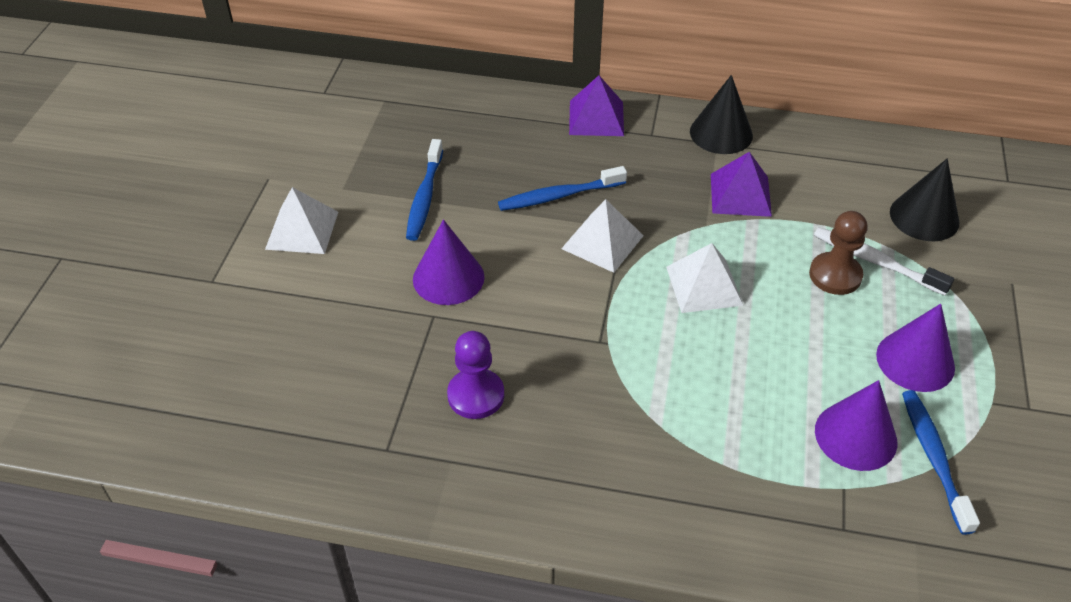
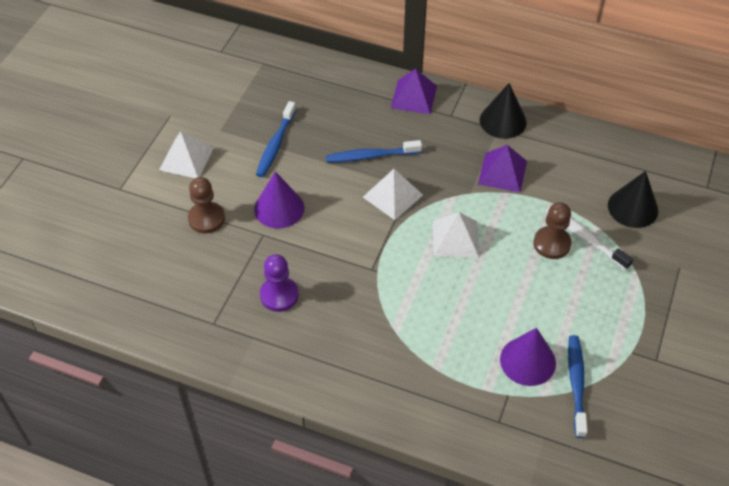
camera: 10 degrees right, 5 degrees up
(347, 305) = (206, 218): none -> brown pawn
(915, 361) = (587, 314): purple cone -> none

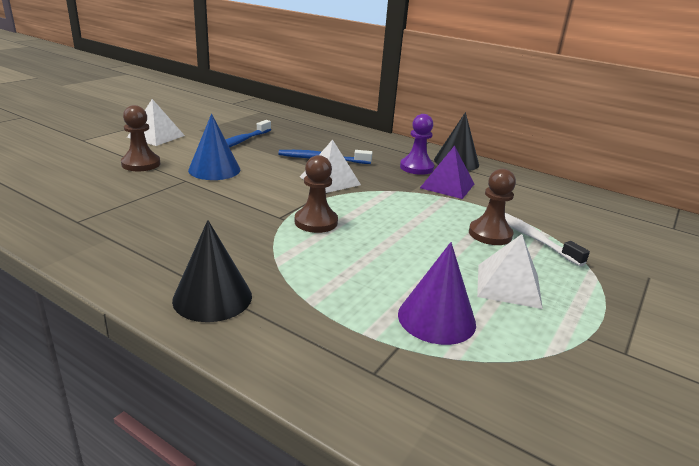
camera: 10 degrees right, 25 degrees down
(279, 208) = (214, 170): purple cone -> blue cone
(279, 295) = (166, 216): purple pawn -> purple pawn (416, 168)
(404, 268) = (316, 222): none -> brown pawn
(413, 97) = (378, 140): purple pyramid -> none
(455, 238) = (382, 214): white pyramid -> white pyramid (508, 285)
(576, 384) = (502, 355): blue toothbrush -> none
(633, 208) = (587, 227): black cone -> black cone (212, 297)

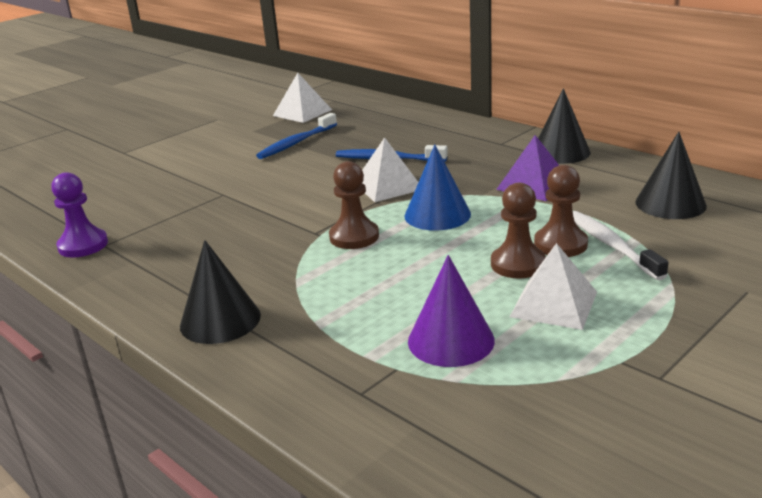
camera: 15 degrees right, 0 degrees up
(141, 164) = (179, 177): brown pawn -> brown pawn (518, 264)
(156, 136) = (203, 142): white pyramid -> white pyramid (302, 112)
(214, 170) = (258, 180): blue cone -> blue cone (437, 215)
(416, 168) = (503, 163): purple pawn -> purple pawn (83, 245)
(556, 205) = (670, 203): none -> black cone

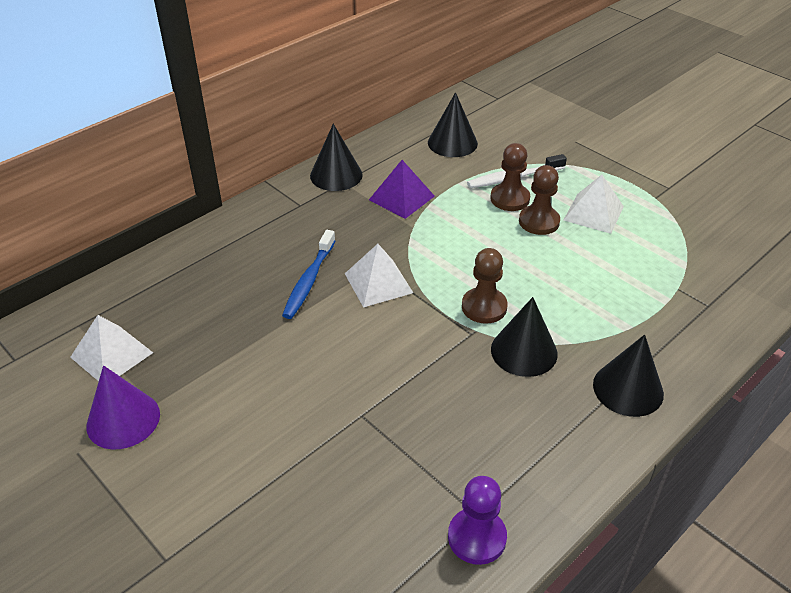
camera: 90 degrees left, 15 degrees up
(286, 259) = (524, 351): none -> black cone
(296, 143) = (225, 356): blue toothbrush -> none
(437, 215) = (449, 255): blue cone -> none
(451, 340) = (642, 261): purple cone -> purple cone (123, 419)

